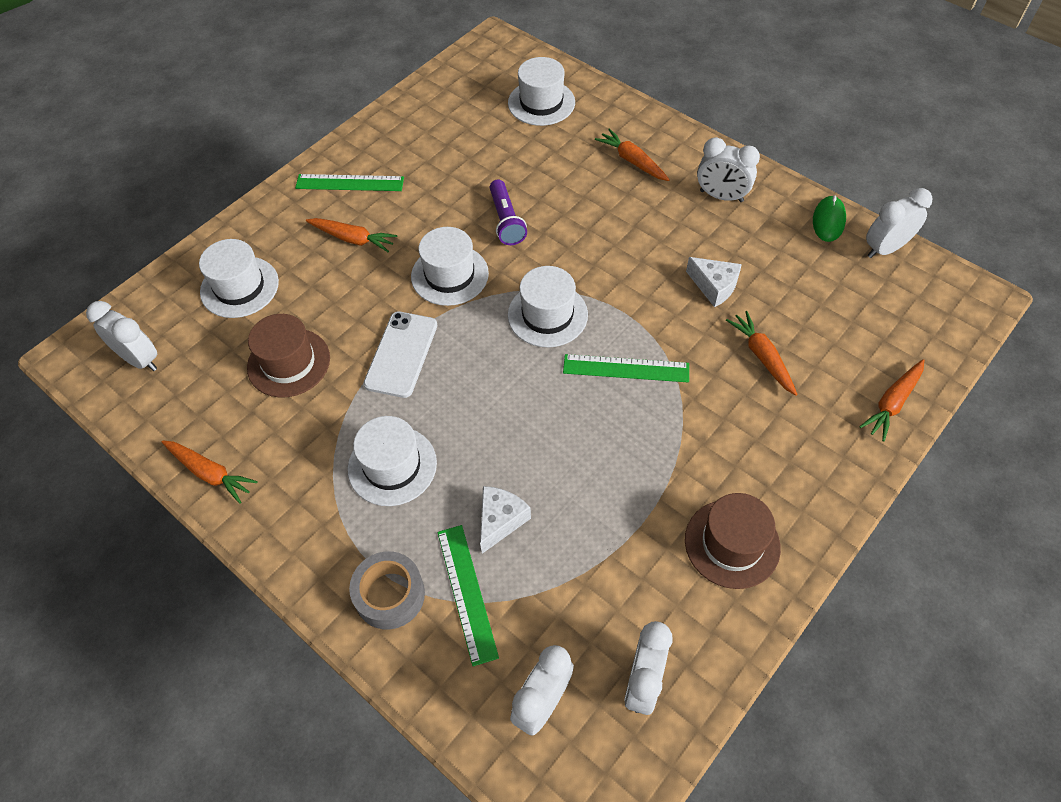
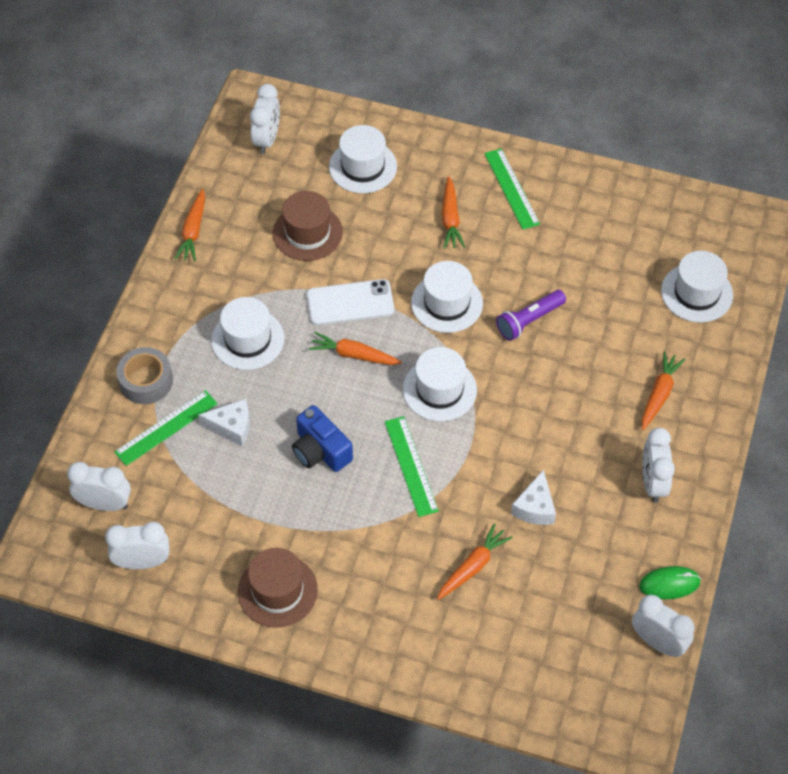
camera: 65 degrees right, 0 degrees up
(571, 443) = (320, 451): none -> blue camera
(892, 403) = (470, 683): orange carrot -> orange carrot (354, 355)

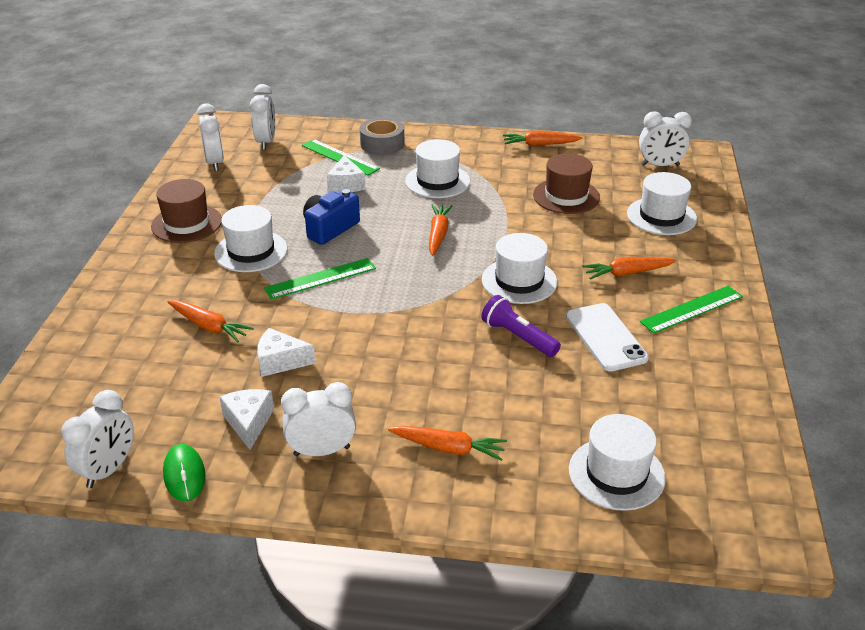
camera: 80 degrees right, 20 degrees down
(350, 303) = (496, 226): white phone -> white phone (605, 337)
(439, 389) = (412, 287): white hat -> white hat (251, 251)
(613, 535) = (248, 422): none -> white cheese

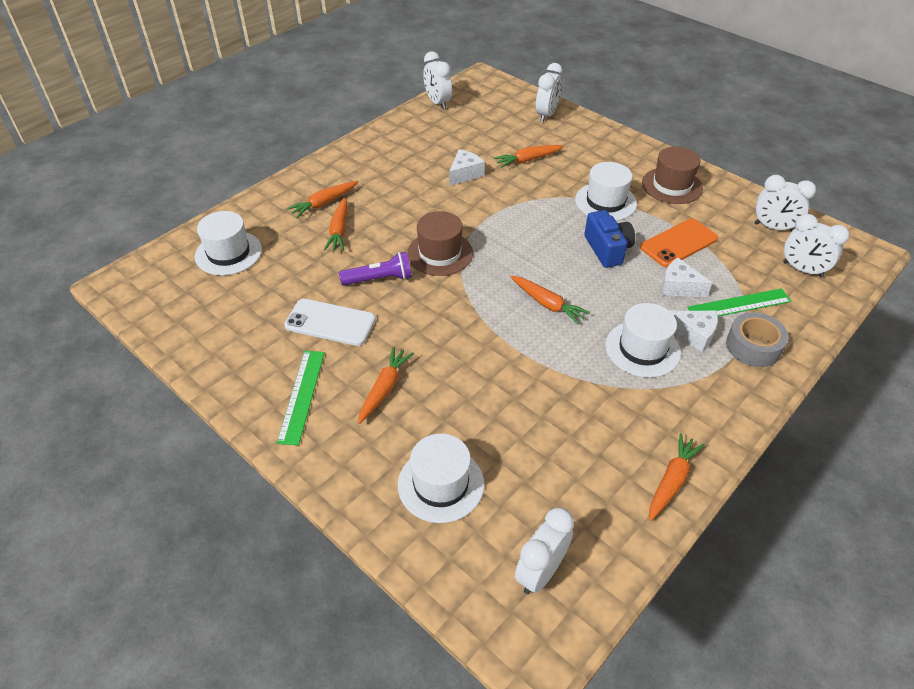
camera: 125 degrees right, 10 degrees up
(184, 475) = (409, 120): green mouse -> none
(248, 422) = (424, 148): white cheese -> white cheese (694, 334)
(283, 198) = (678, 243): none -> orange phone
(320, 278) = (540, 220): green ruler -> none
(321, 451) = (375, 163): white clock -> white clock (546, 115)
(480, 406) = (339, 230): none -> orange carrot
(519, 281) = (440, 316): white hat -> none
(566, 196) = (541, 430): brown hat -> brown hat (440, 253)

